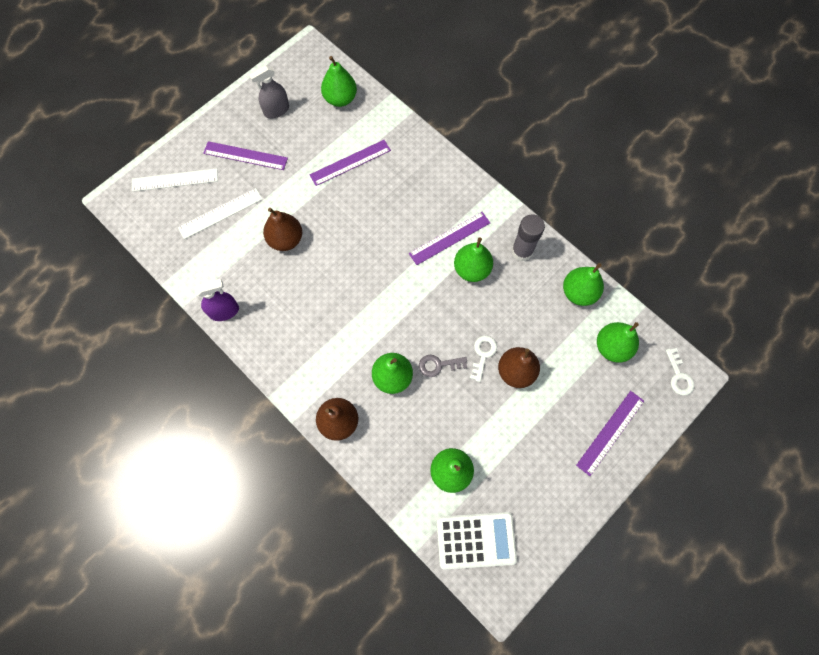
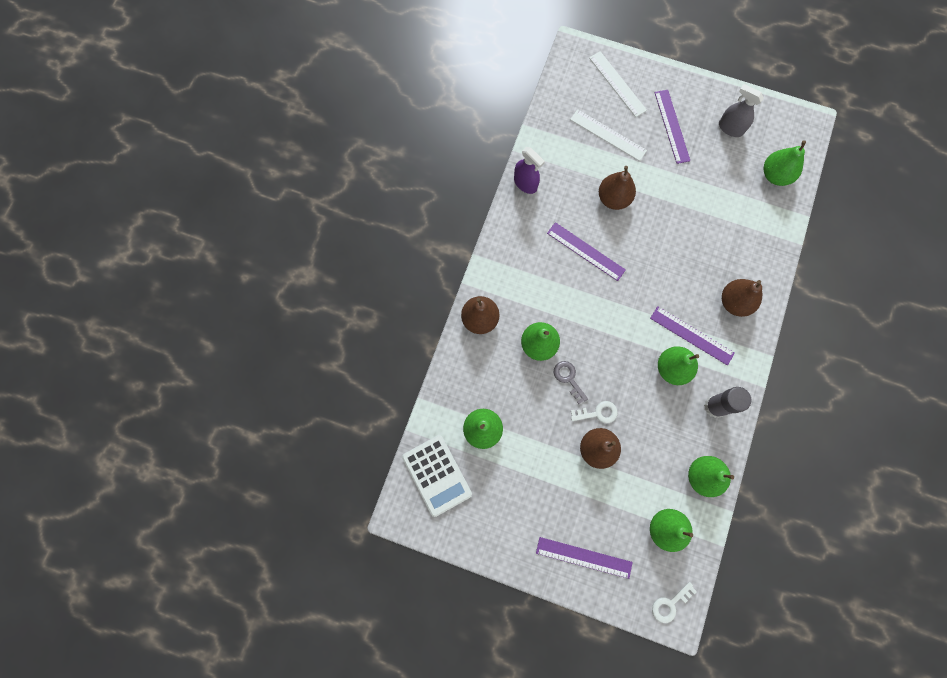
camera: 65 degrees right, 5 degrees up
(350, 162) = (716, 215): purple ruler -> purple ruler (586, 251)
(437, 188) = (734, 302): none -> brown pear

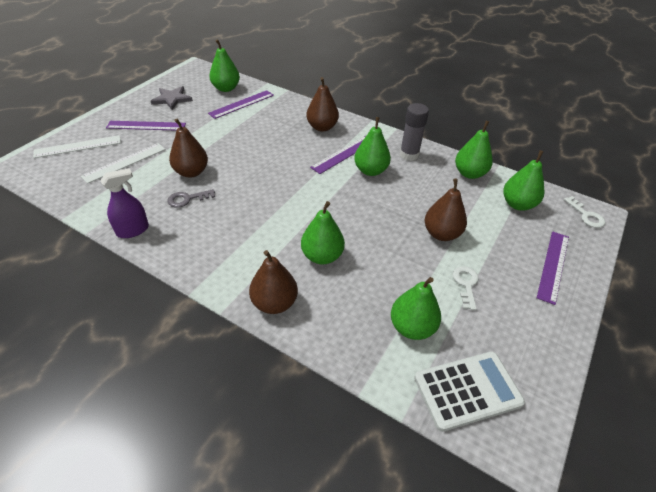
camera: 80 degrees left, 30 degrees down
(568, 378) = (365, 240): grey key -> grey key (187, 199)
(586, 251) = (235, 200): purple ruler -> purple ruler (241, 104)
(598, 413) = (405, 226): white key -> white key (466, 284)
(730, 128) = (172, 99): grey spray bottle -> grey star

